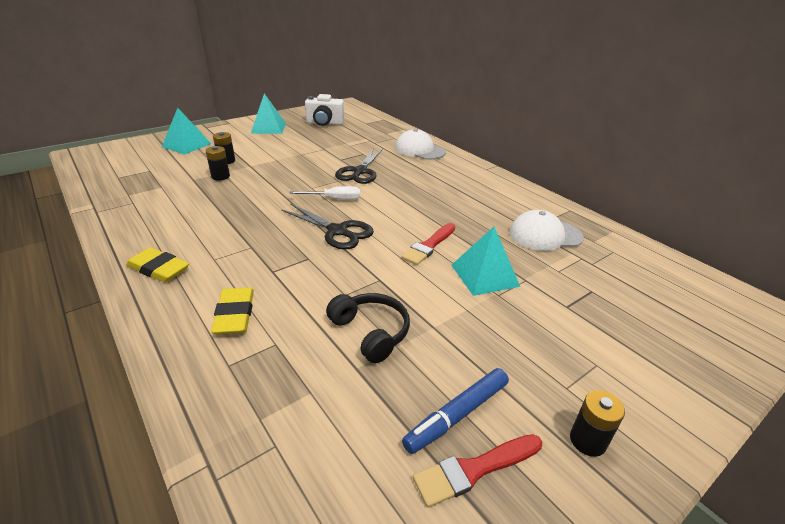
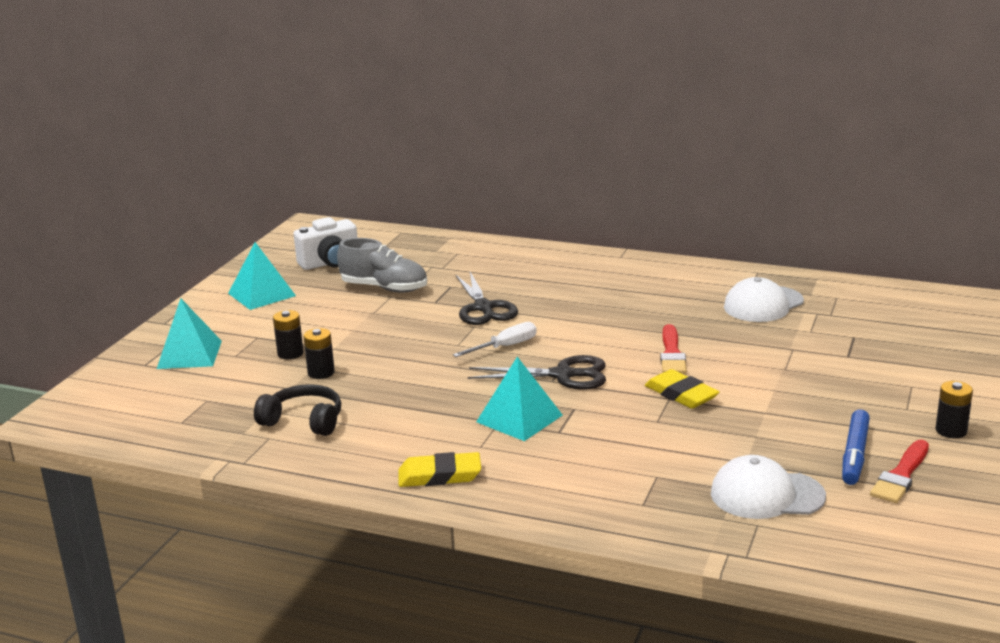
camera: 30 degrees left, 10 degrees down
(235, 314) = (585, 474): yellow eraser -> yellow eraser (681, 394)
(328, 143) = (384, 288): none -> grey shoe
(371, 332) = (721, 436): black headphones -> black headphones (304, 421)
(419, 150) = (513, 259): white cap -> white cap (766, 495)
(484, 275) = (754, 358): turquoise pyramid -> turquoise pyramid (519, 418)

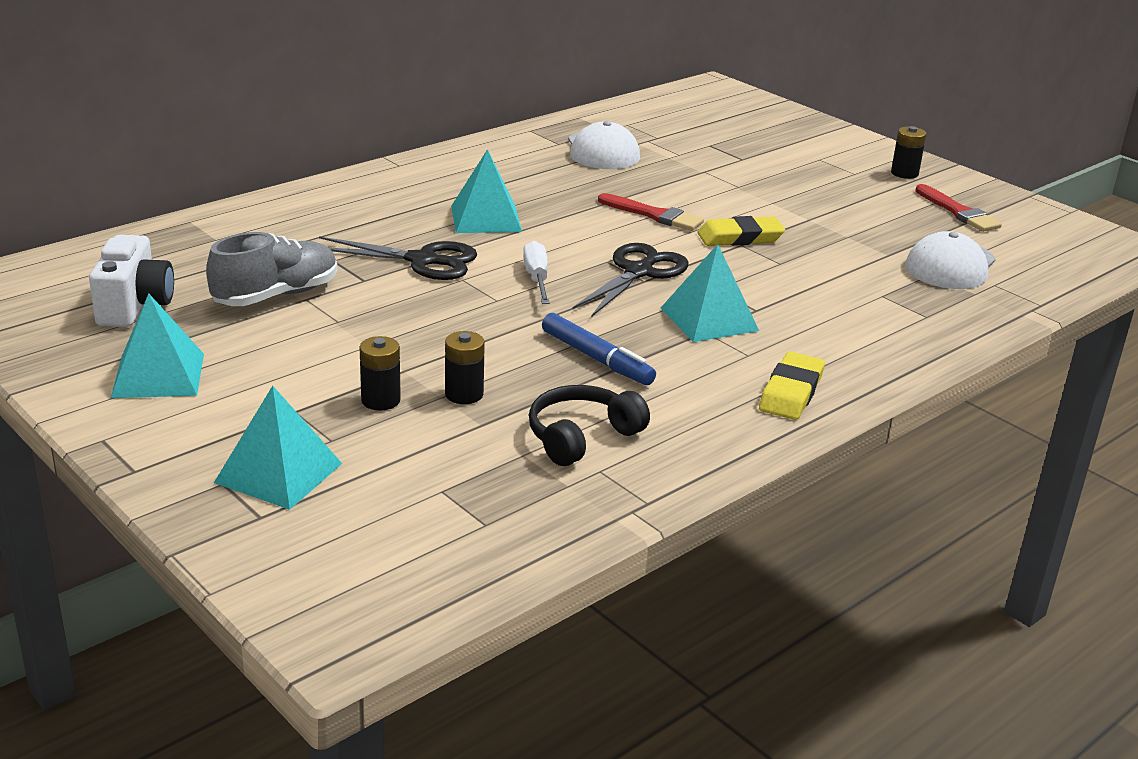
camera: 65 degrees left, 5 degrees up
(576, 305) = (485, 218): none -> turquoise pyramid
(854, 454) = (912, 214): blue marker -> blue marker (596, 359)

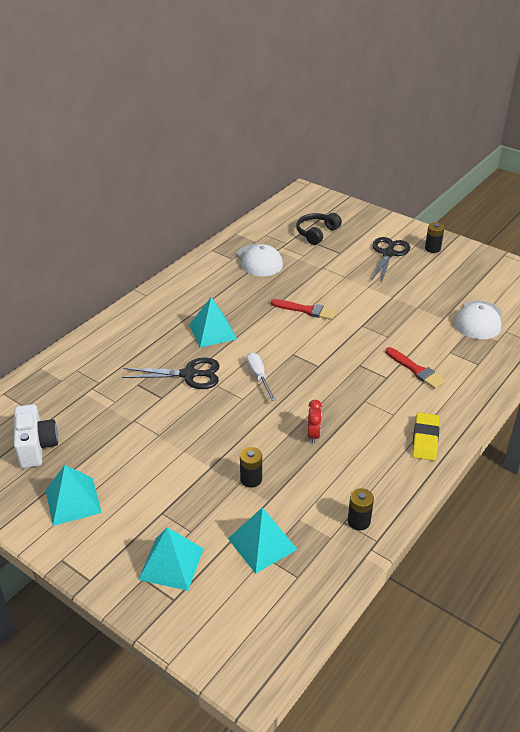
camera: 10 degrees left, 10 degrees up
(276, 295) = (116, 421): grey shoe -> none
(380, 400) = (207, 494): black battery -> black battery (359, 521)
(581, 437) = (326, 498): black headphones -> black headphones (316, 233)
(596, 359) = (313, 435): blue marker -> red clock
(639, 272) = (313, 360): black scissors -> black scissors (388, 254)
(709, 319) = (364, 390): turquoise pyramid -> turquoise pyramid (262, 544)
(740, 237) = (359, 320): yellow eraser -> none
(958, 212) = (470, 275): red brush -> red brush (416, 370)

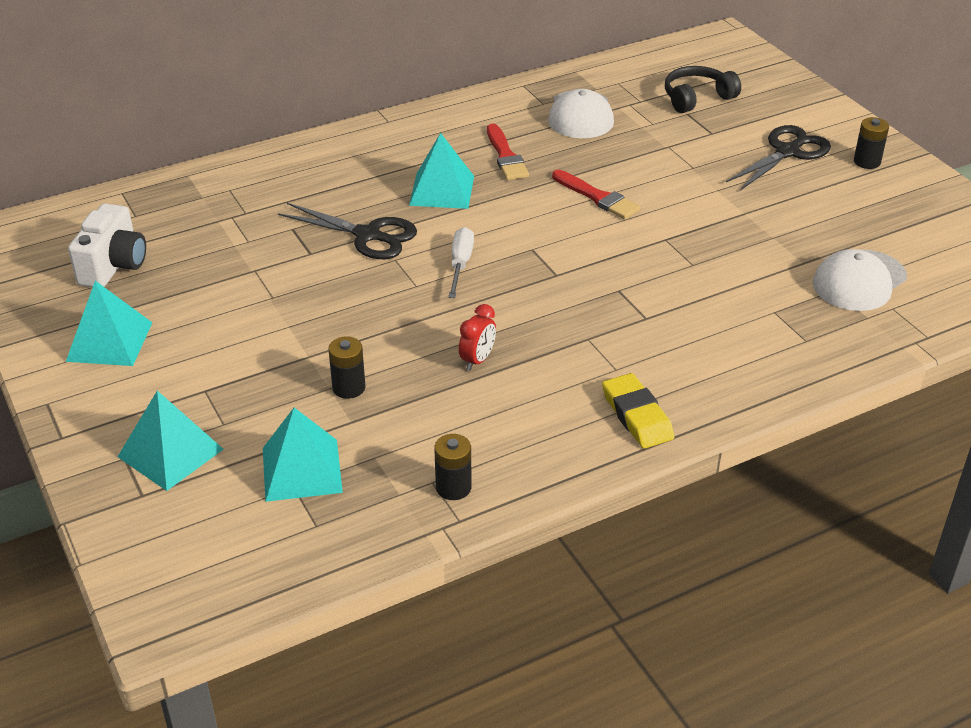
camera: 25 degrees right, 0 degrees up
(416, 370) = (700, 321): red brush -> red brush (506, 156)
(425, 439) = (637, 415): yellow eraser -> yellow eraser turned 60 degrees counterclockwise

